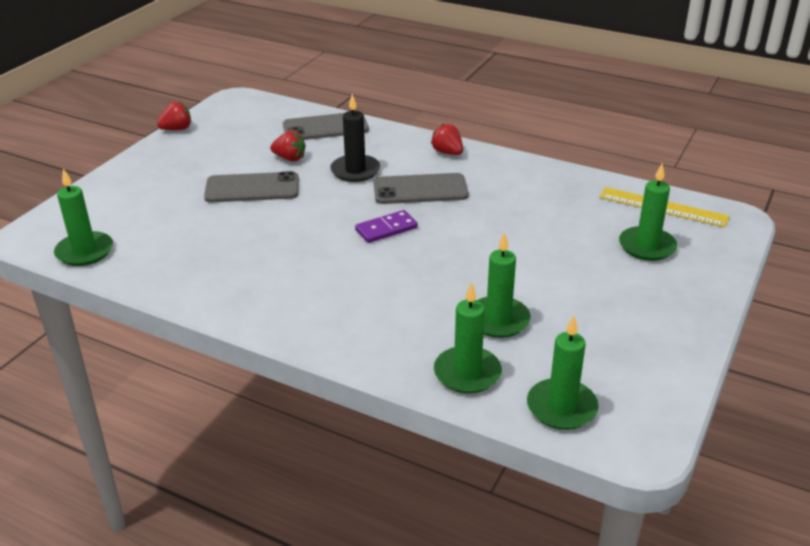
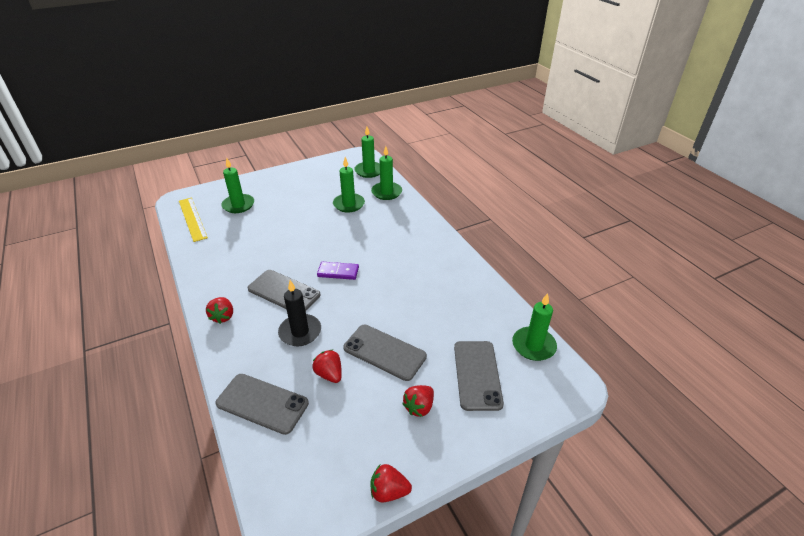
camera: 145 degrees left, 5 degrees up
(141, 207) = (477, 375): none -> grey phone
(185, 170) = (419, 407): none -> red strawberry

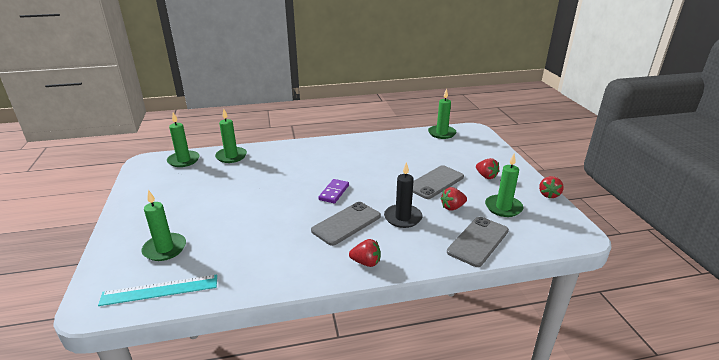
camera: 75 degrees left, 10 degrees down
(192, 219) = (160, 290): yellow ruler -> turquoise ruler
(349, 204) = (233, 177): green candle -> green candle (503, 207)
(477, 375) = (462, 154): grey phone -> none

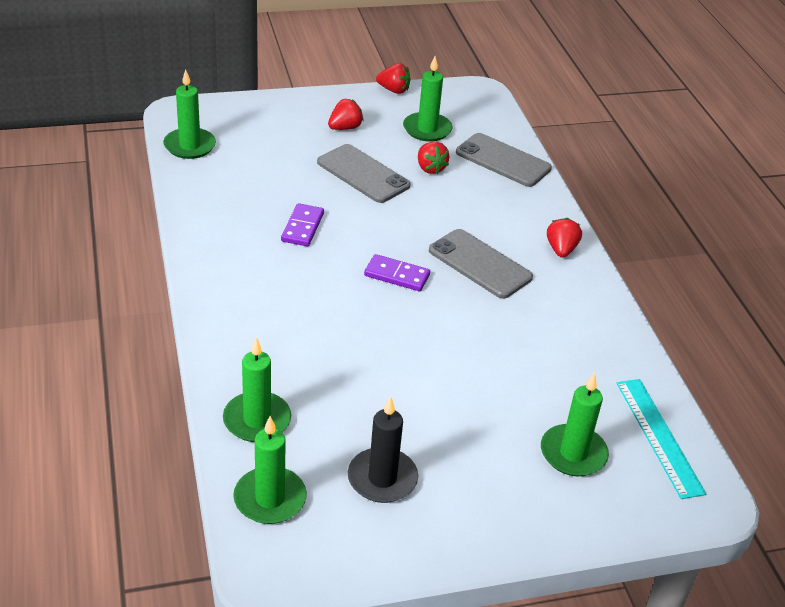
camera: 95 degrees left, 10 degrees up
(375, 164) = (302, 227): none -> purple domino
(403, 218) = (460, 213): black candle -> black candle (382, 478)

